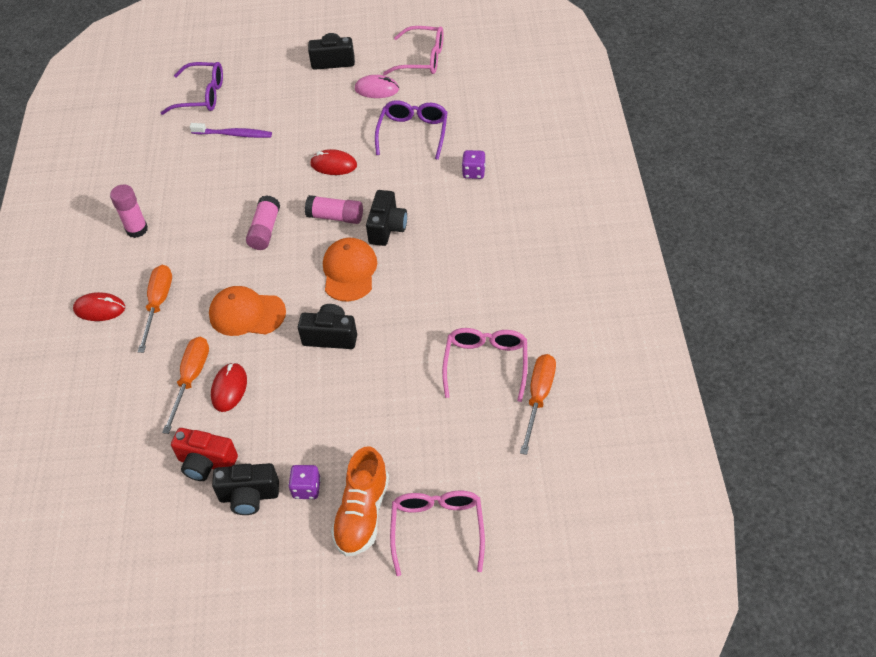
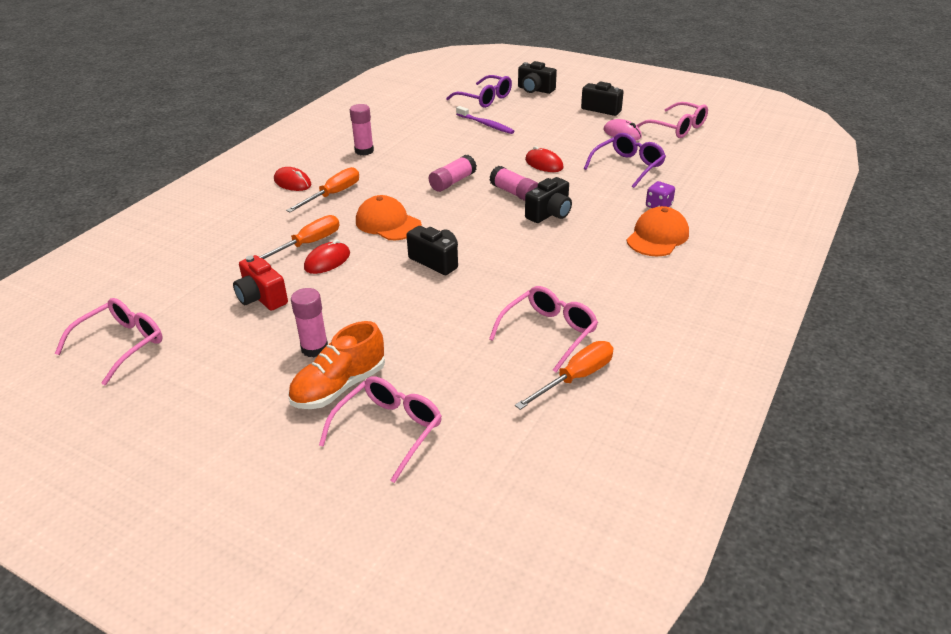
camera: 30 degrees right, 15 degrees down
(123, 586) = (121, 344): none -> pink glasses
(249, 496) = (268, 332): black camera -> black camera (535, 90)
(306, 488) = (314, 348): purple dice -> pink glue stick
(349, 271) = (492, 228): orange cap -> orange cap (657, 236)

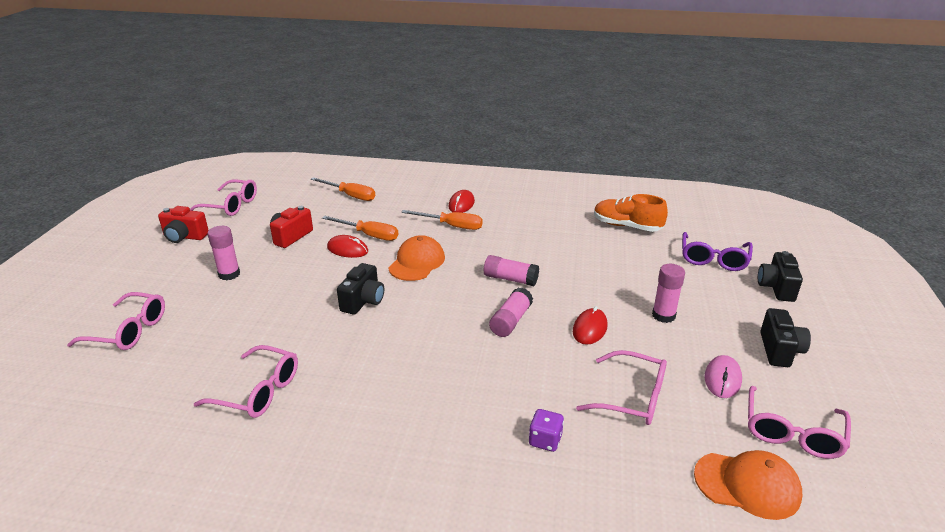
camera: 70 degrees right, 5 degrees down
(178, 388) = (184, 237): none -> red camera
(339, 387) = (182, 296): orange shoe -> orange shoe (627, 226)
(364, 151) = (538, 220): pink glue stick -> pink glue stick (663, 316)
(486, 124) = (651, 272): purple toothbrush -> none
(549, 214) = (480, 353): black camera -> none
(575, 378) = (187, 421): orange screwdriver -> orange screwdriver (350, 196)
(628, 166) = (632, 398): purple glasses -> pink glasses
(657, 236) = (468, 449): orange cap -> orange cap (747, 485)

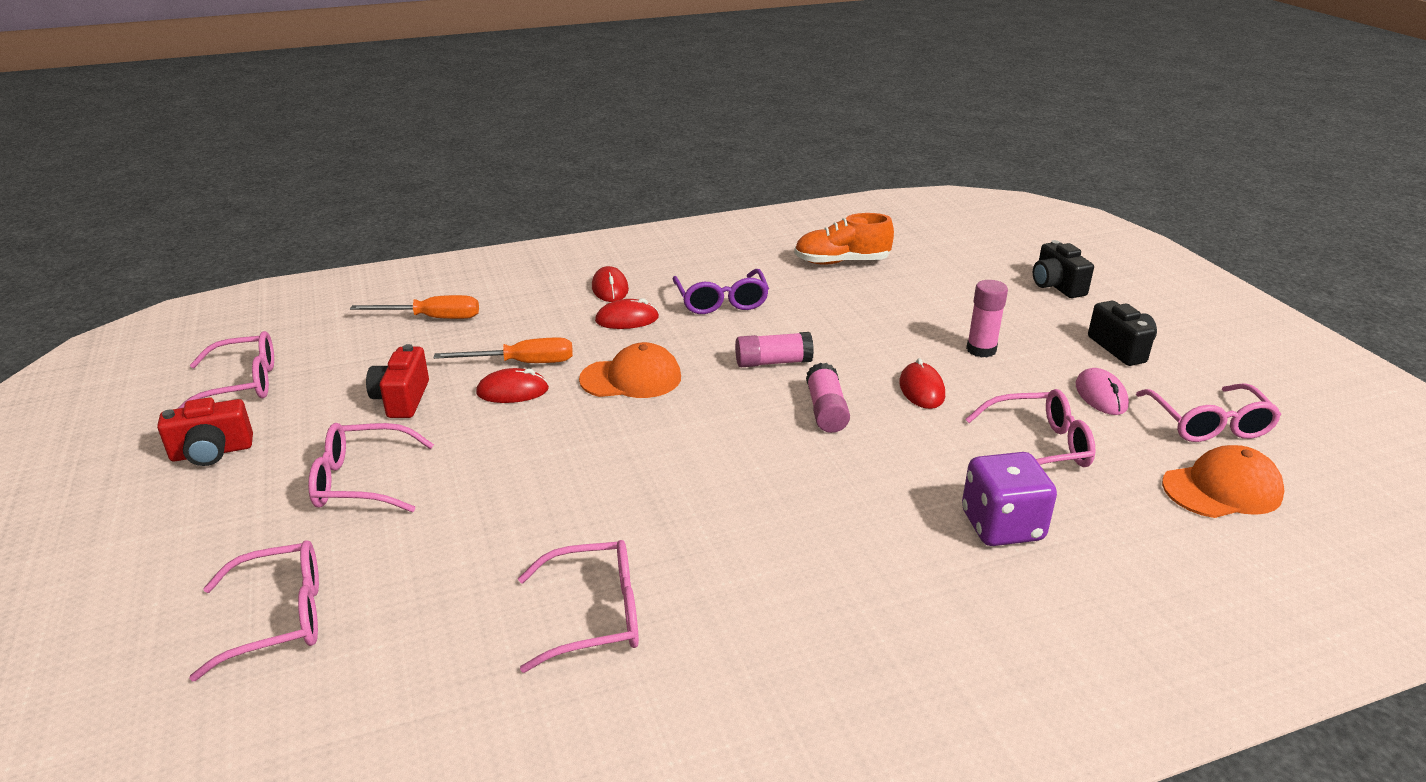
camera: 30 degrees left, 0 degrees up
(229, 274) = (361, 481): pink glue stick -> pink glasses
(363, 301) = (612, 450): black camera -> none
(417, 262) = (631, 378): orange cap -> orange cap turned 90 degrees clockwise
(451, 226) = (627, 319): orange screwdriver -> red mouse
(545, 440) = (1002, 526): purple dice -> purple dice, size x1.80
(713, 259) = (968, 274): purple glasses -> purple glasses (721, 302)

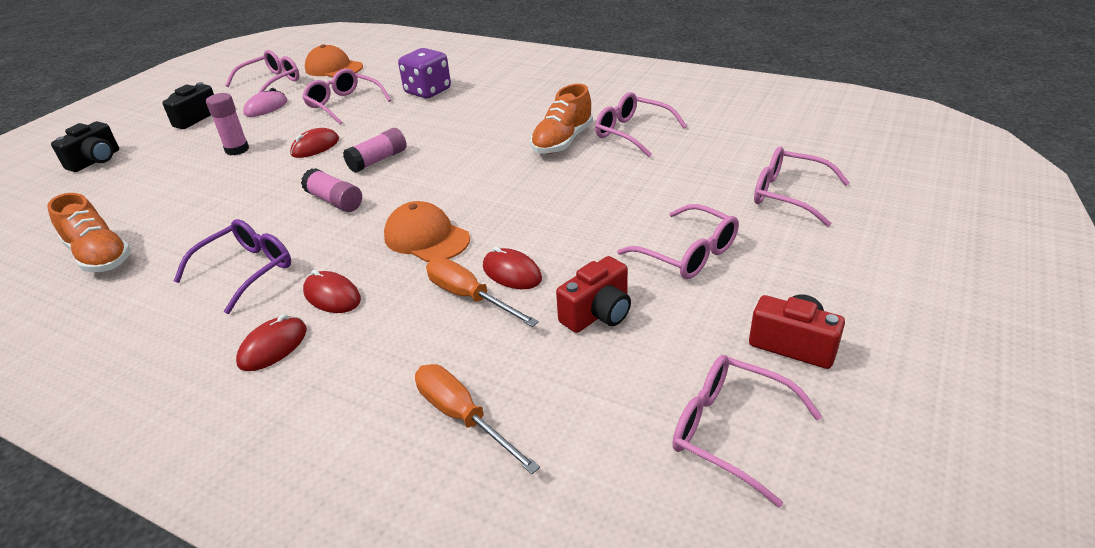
camera: 130 degrees left, 5 degrees up
(669, 545) = (562, 141): none -> orange shoe

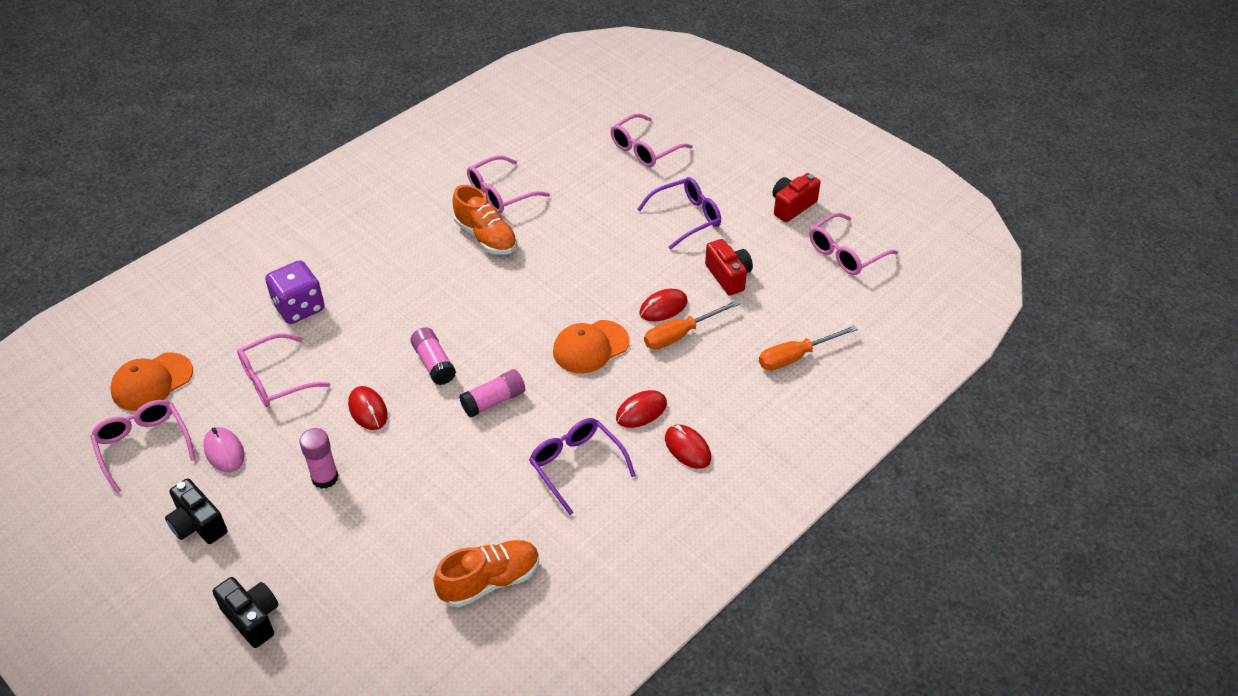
camera: 75 degrees left, 10 degrees up
(688, 254) = (687, 218): pink glasses -> purple glasses

